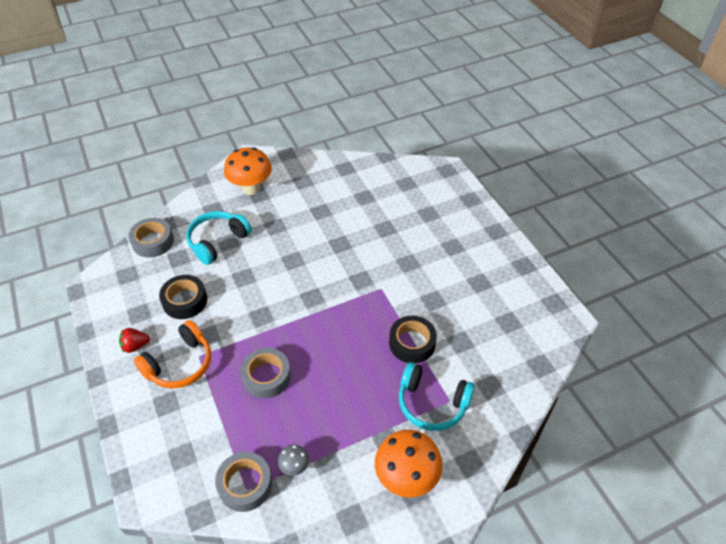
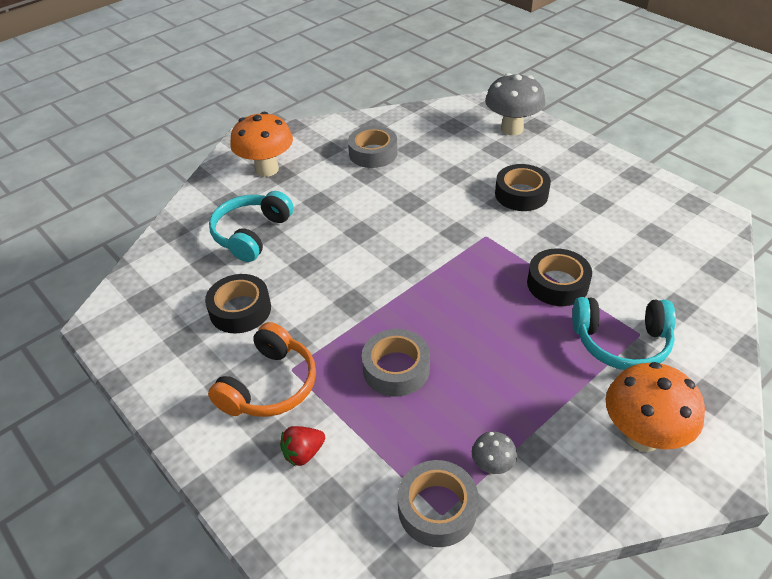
camera: 15 degrees left, 5 degrees down
(135, 346) = (195, 380): red strawberry -> red strawberry (303, 453)
(153, 242) = (164, 254): grey tape -> grey tape (373, 153)
(426, 259) = (521, 194): none -> black tape
(450, 198) = (512, 129): none -> grey mushroom

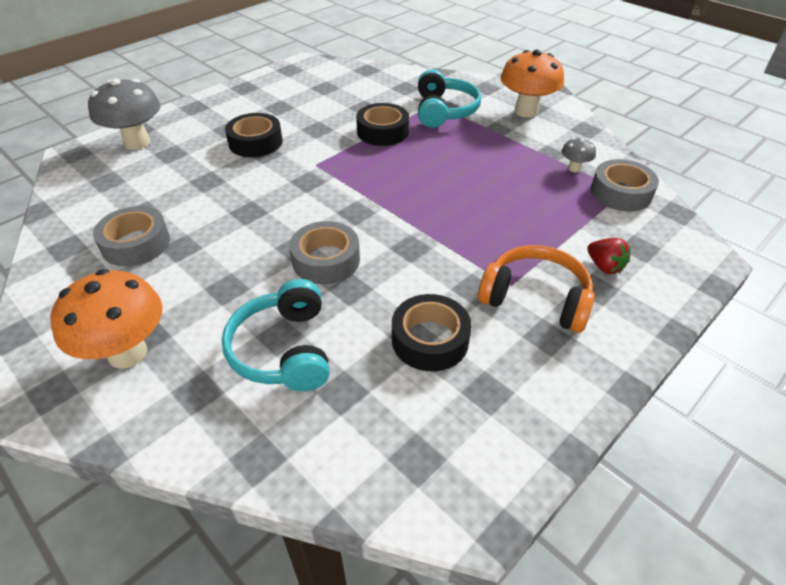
camera: 95 degrees left, 0 degrees up
(251, 234) = (284, 350): turquoise headphones -> turquoise headphones turned 60 degrees clockwise
(396, 369) = (494, 215): grey tape -> grey tape (326, 260)

